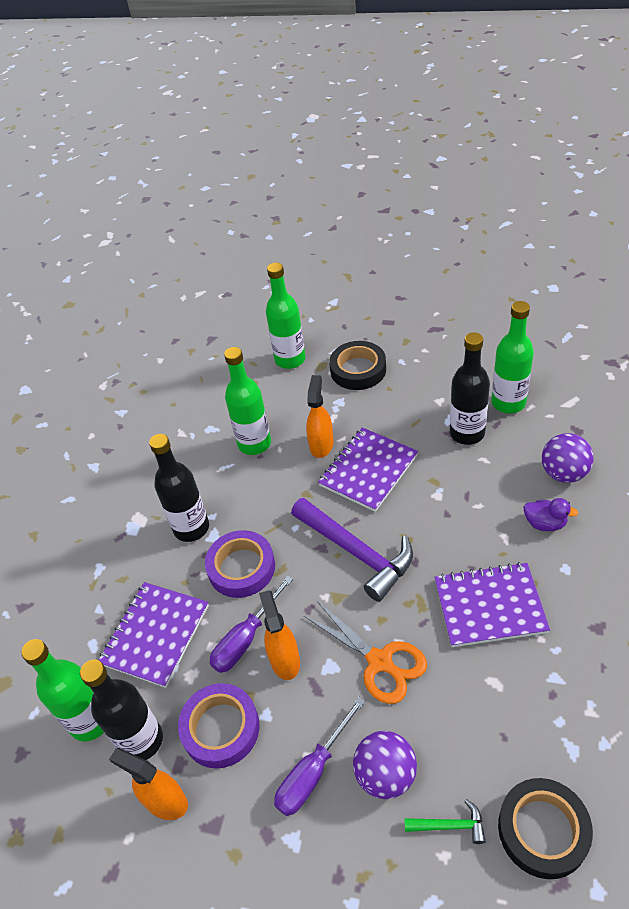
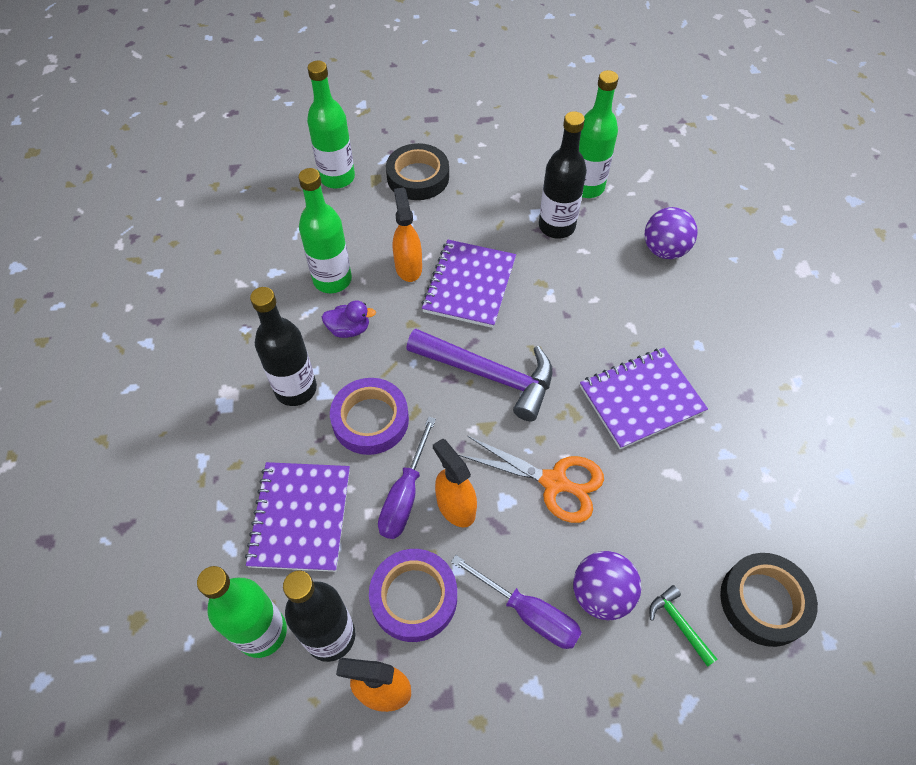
camera: 25 degrees left, 10 degrees up
(313, 772) = (528, 613): purple screwdriver -> purple screwdriver turned 75 degrees counterclockwise
(449, 825) = (679, 624): green hammer -> green hammer turned 105 degrees counterclockwise
(545, 523) = (664, 304): purple duck -> purple duck (349, 329)

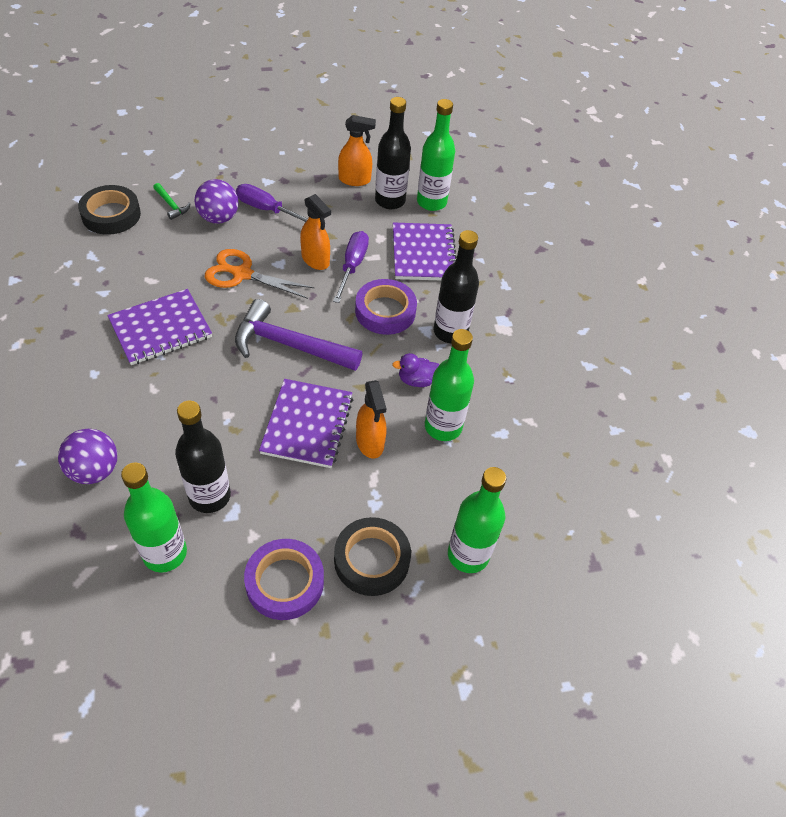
camera: 170 degrees right, 5 degrees down
(414, 597) = (340, 216): purple tape -> purple tape (285, 582)

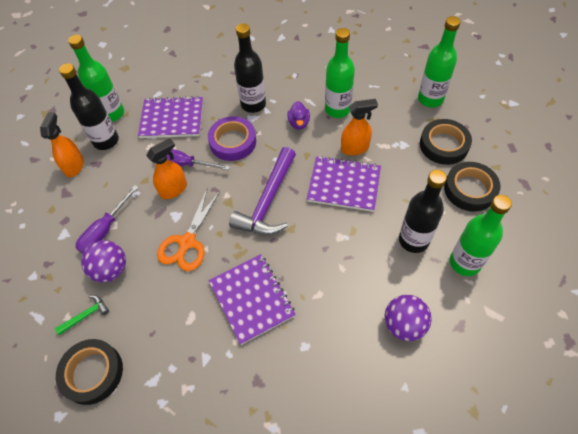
camera: 80 degrees left, 5 degrees up
(285, 582) = (470, 189): purple tape -> black tape

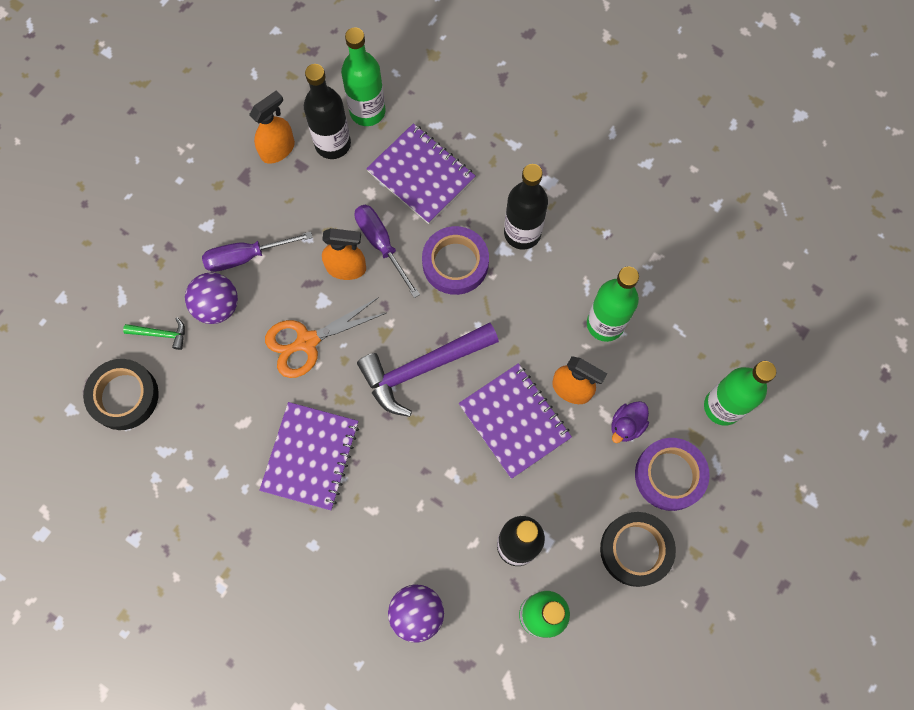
camera: 40 degrees right, 15 degrees up
(299, 123) = (546, 303): purple duck -> purple duck (626, 425)
(444, 145) = (669, 475): black tape -> purple tape

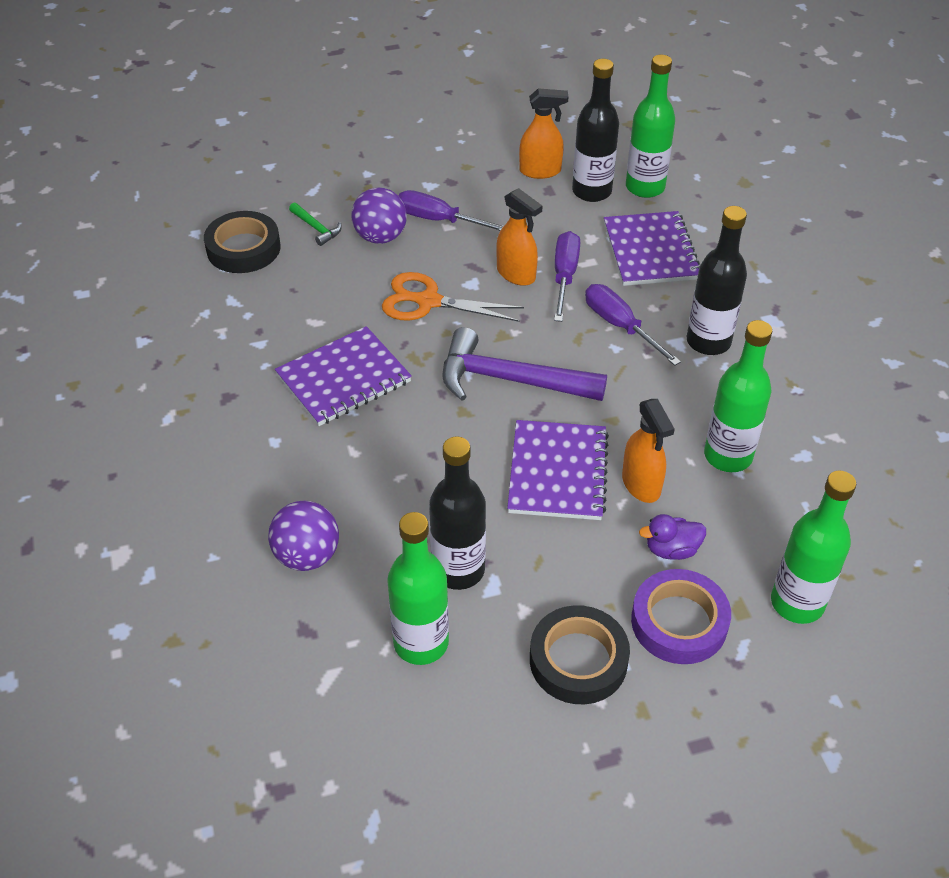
camera: 40 degrees right, 25 degrees down
(455, 263) = (620, 326): purple tape -> purple screwdriver

